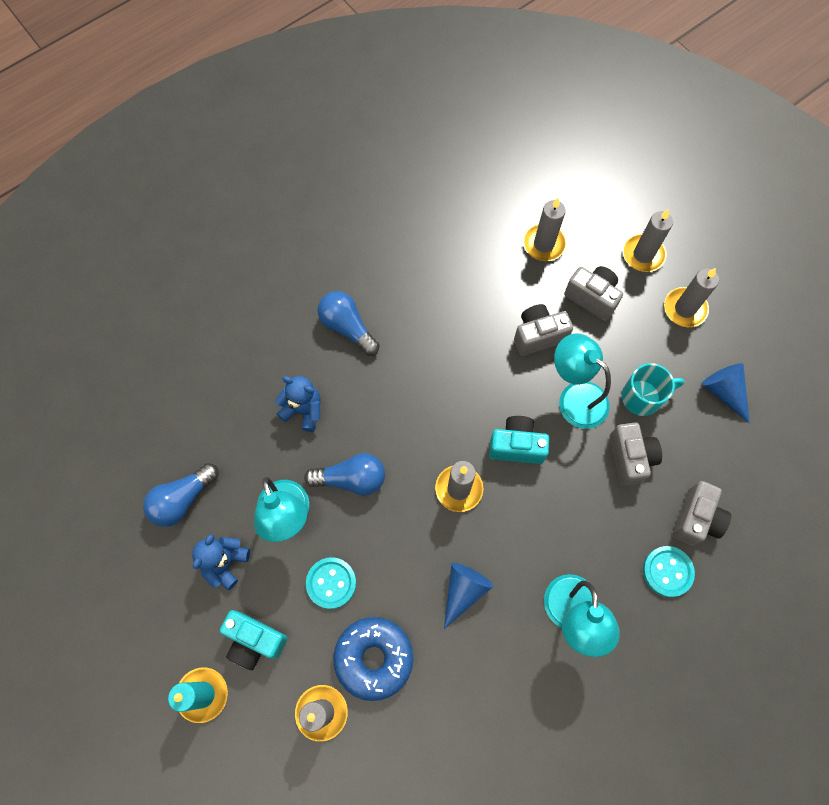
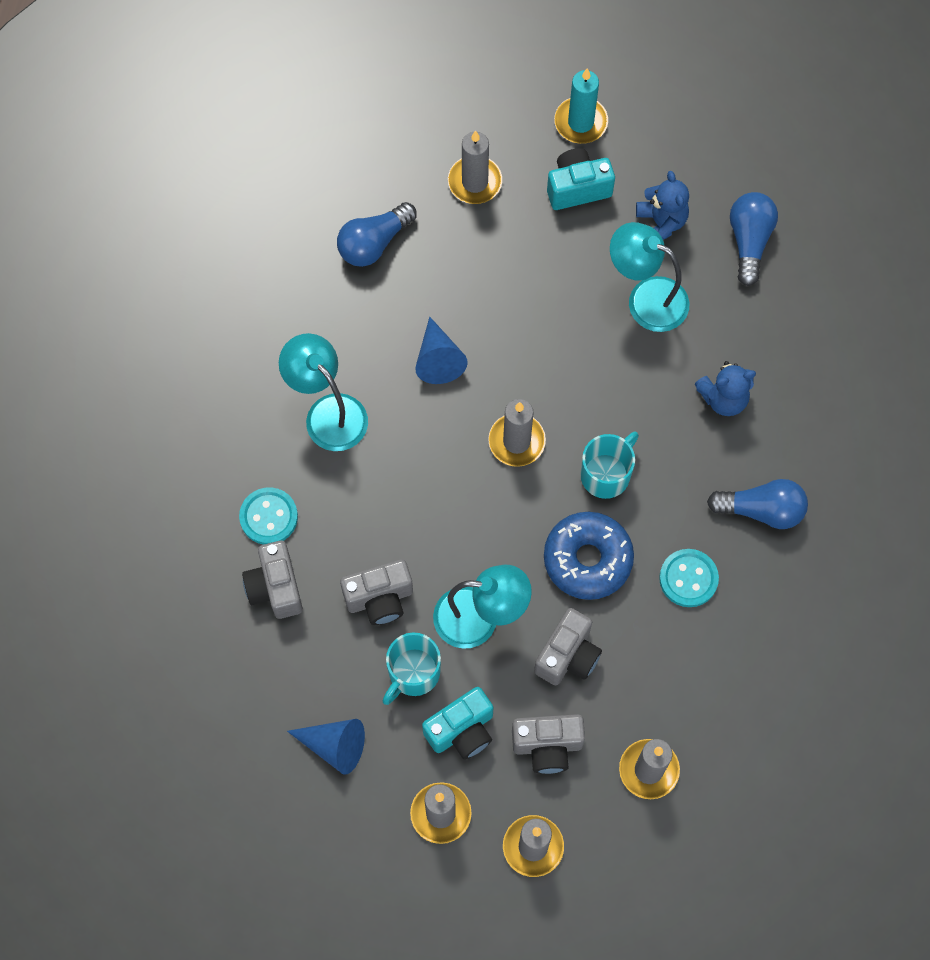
camera: 140 degrees right, 0 degrees up
(331, 583) = (557, 277): turquoise button -> turquoise button (688, 578)
(351, 479) = (621, 373): blue light bulb -> blue light bulb (374, 243)
(374, 658) = (468, 250): blue donut -> blue donut (587, 559)
(420, 422) = (606, 474): none -> turquoise mug
(516, 446) = (497, 524): turquoise camera -> turquoise camera (462, 730)
(630, 458) = (380, 598): grey camera -> grey camera turned 60 degrees counterclockwise

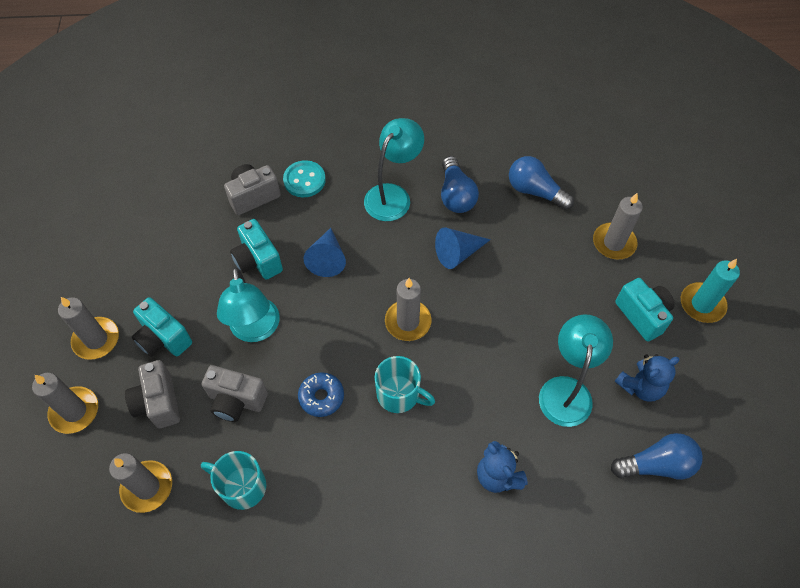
camera: 75 degrees right, 10 degrees down
(334, 746) = (141, 259): blue cone -> blue cone (327, 258)
(380, 598) = (258, 260): grey camera -> turquoise camera
(413, 673) = (204, 295): turquoise mug -> turquoise mug (242, 486)
(587, 559) = (321, 397): blue donut -> blue donut, size x0.61
(688, 578) = (323, 482): turquoise button -> none
(761, 510) = (402, 533): blue light bulb -> blue light bulb (456, 195)

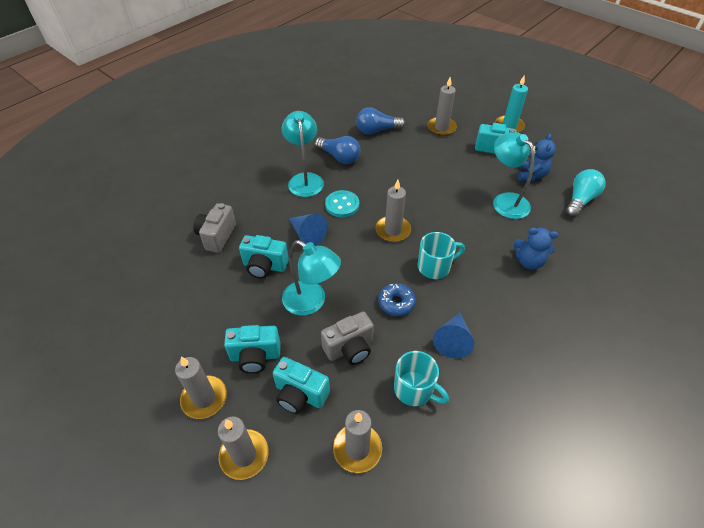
camera: 45 degrees left, 10 degrees down
(158, 403) = (300, 394): grey camera -> turquoise camera
(242, 486) = (414, 389): turquoise mug -> turquoise mug turned 120 degrees counterclockwise
(304, 180) = (240, 206): turquoise button -> turquoise button (342, 205)
(458, 253) = (376, 181): blue cone -> blue cone (453, 340)
(656, 464) = (580, 200): blue light bulb -> turquoise light bulb

